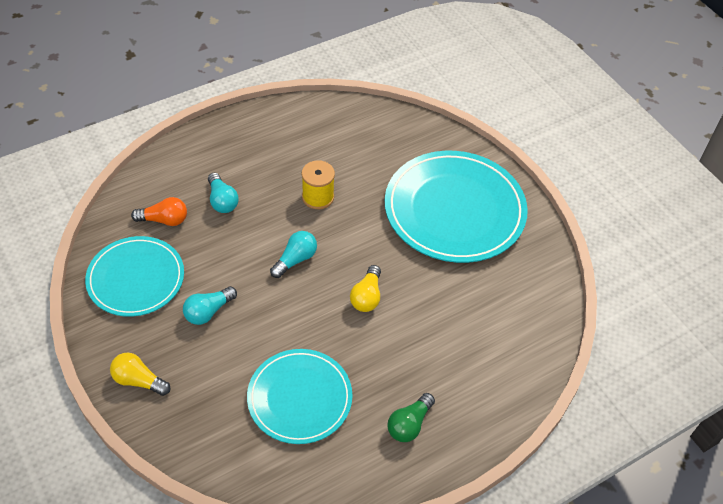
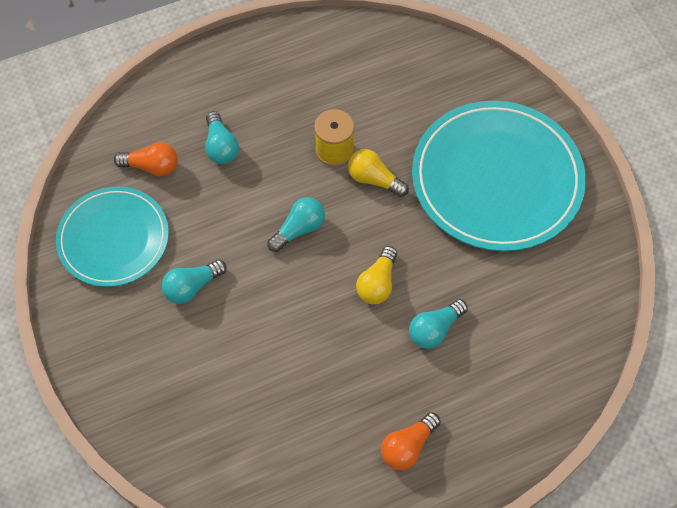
camera: 10 degrees right, 10 degrees up
(138, 380) = (107, 365): yellow light bulb -> yellow light bulb (374, 179)
(299, 398) = (286, 402): turquoise plate -> none
(409, 424) = (408, 446): green light bulb -> orange light bulb
(419, 329) = (435, 329): none -> turquoise light bulb

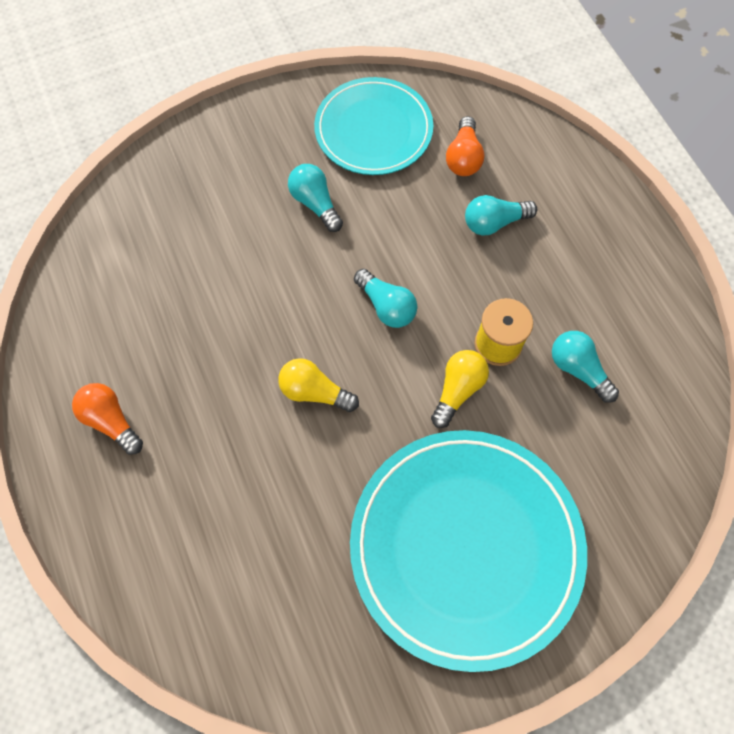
camera: 90 degrees right, 5 degrees up
(435, 329) = (251, 456): turquoise light bulb -> turquoise light bulb (578, 369)

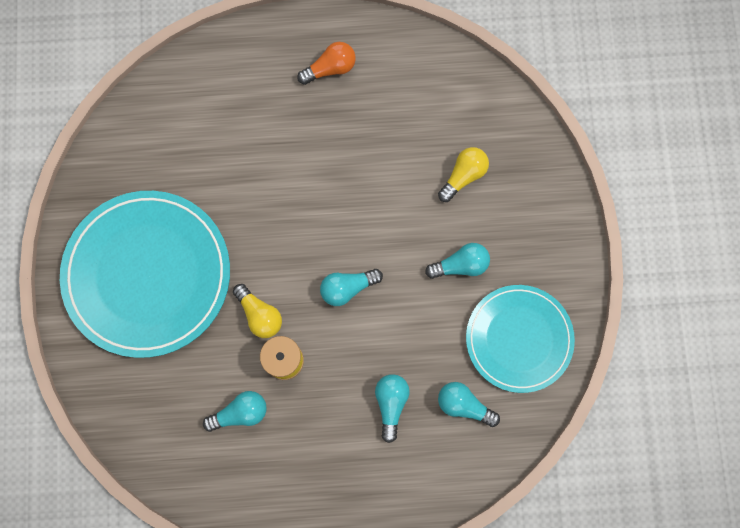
camera: 110 degrees right, 10 degrees up
(314, 392) = (298, 211): yellow light bulb -> yellow light bulb (463, 176)
(463, 157) = (464, 405): orange light bulb -> turquoise light bulb

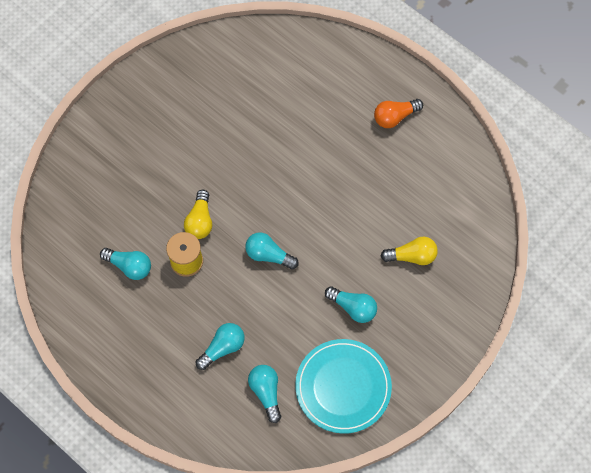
camera: 45 degrees right, 10 degrees down
(147, 274) = (160, 137): turquoise plate -> none
(330, 68) = (395, 117): orange light bulb -> orange light bulb turned 135 degrees clockwise

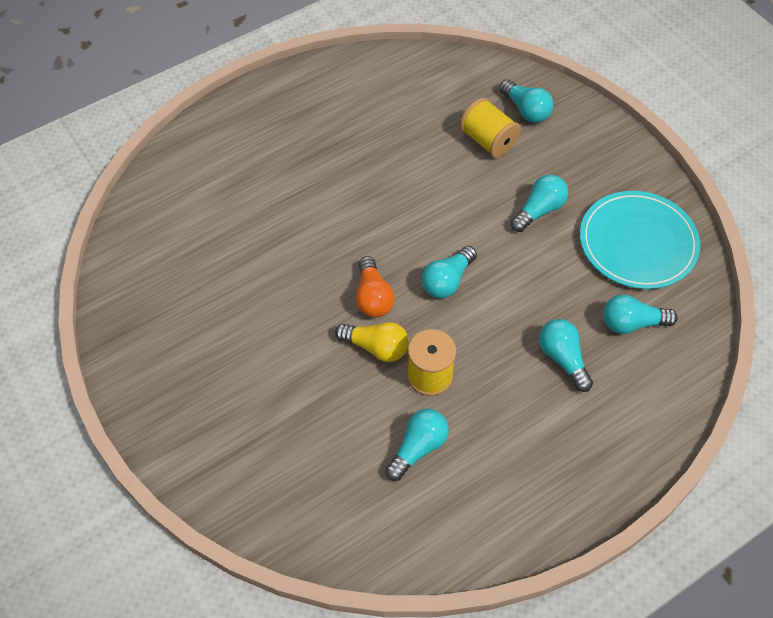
camera: 75 degrees left, 10 degrees down
(395, 117) = (304, 115): orange light bulb -> orange light bulb (373, 297)
(412, 256) = (488, 141): yellow light bulb -> yellow spool
(454, 279) = (526, 110): none -> turquoise light bulb

